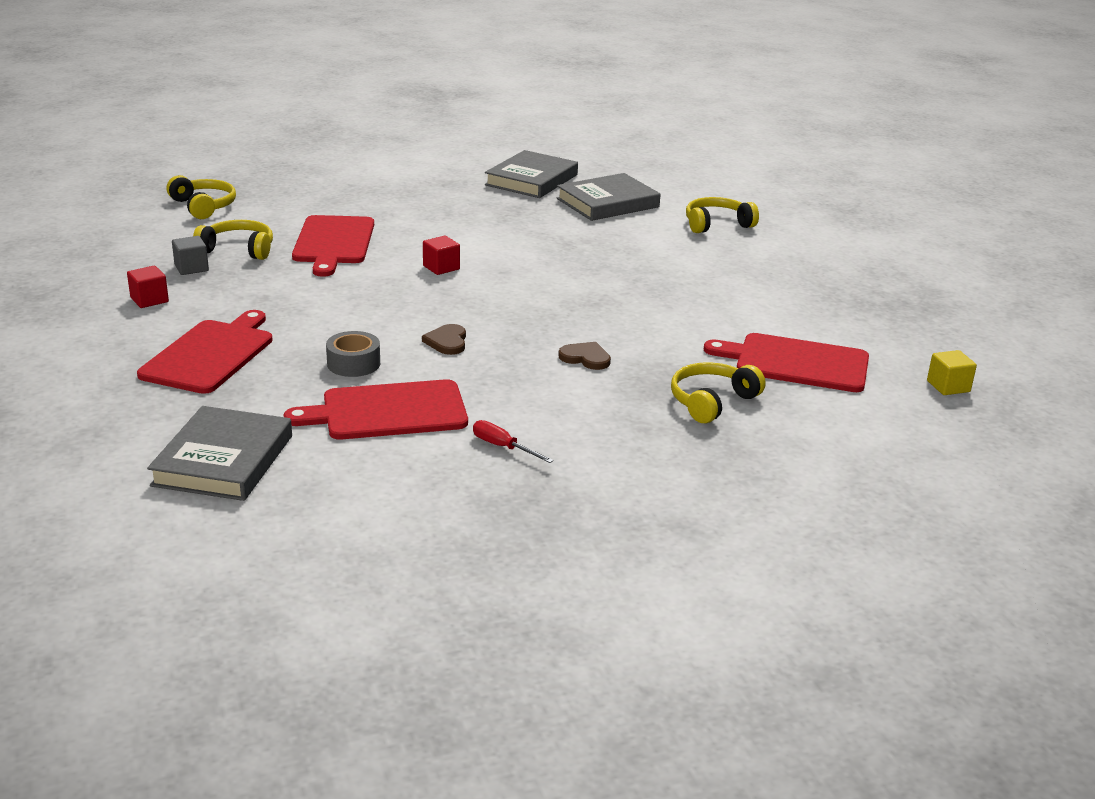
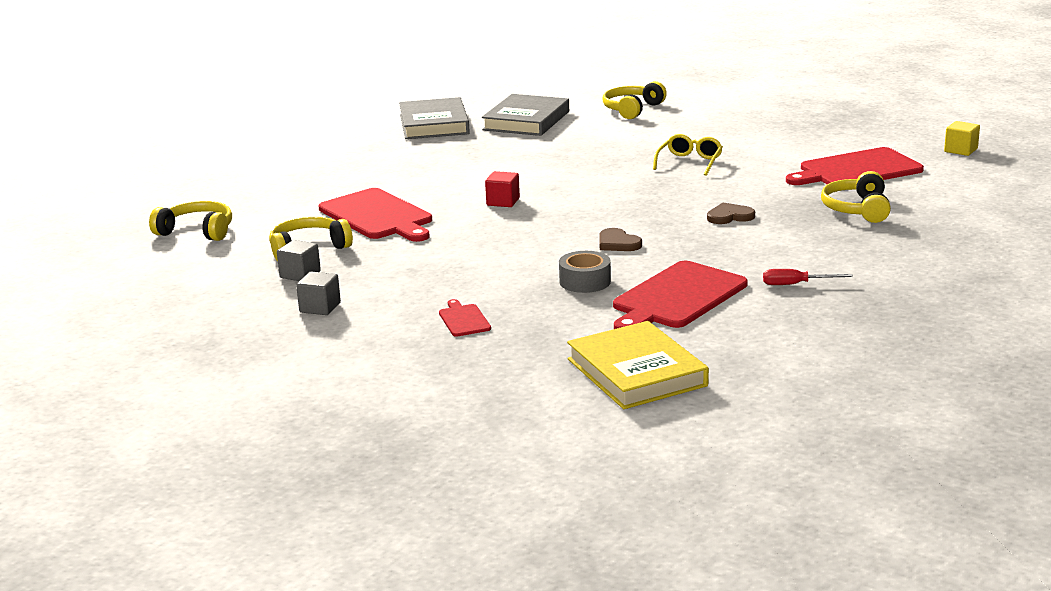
camera: 35 degrees left, 5 degrees down
(149, 300) = (320, 307): red cube -> grey cube
(210, 354) = (463, 319): red cutting board -> red cutting board, size x0.46
(223, 460) = (636, 372): grey book -> yellow book
(660, 293) = (689, 162): none -> yellow glasses

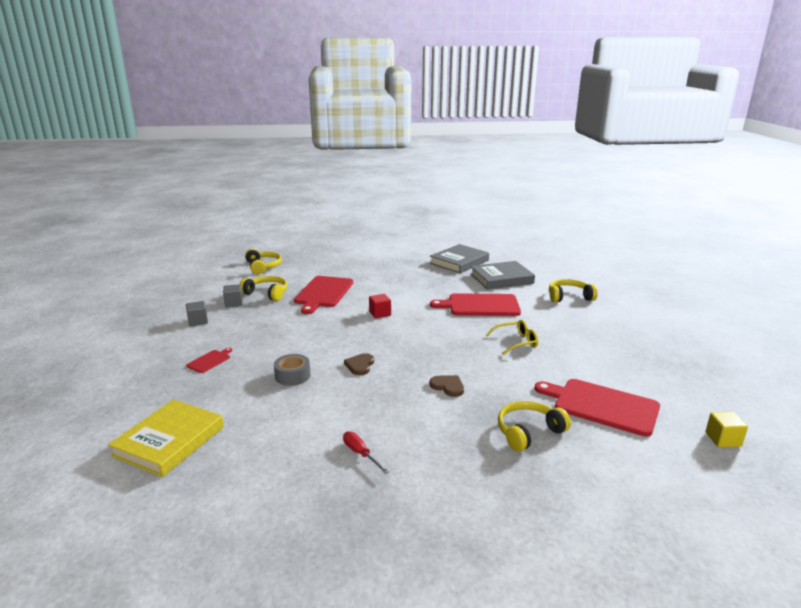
camera: 50 degrees right, 0 degrees up
(677, 297) = (296, 415): red cutting board -> red cutting board (480, 305)

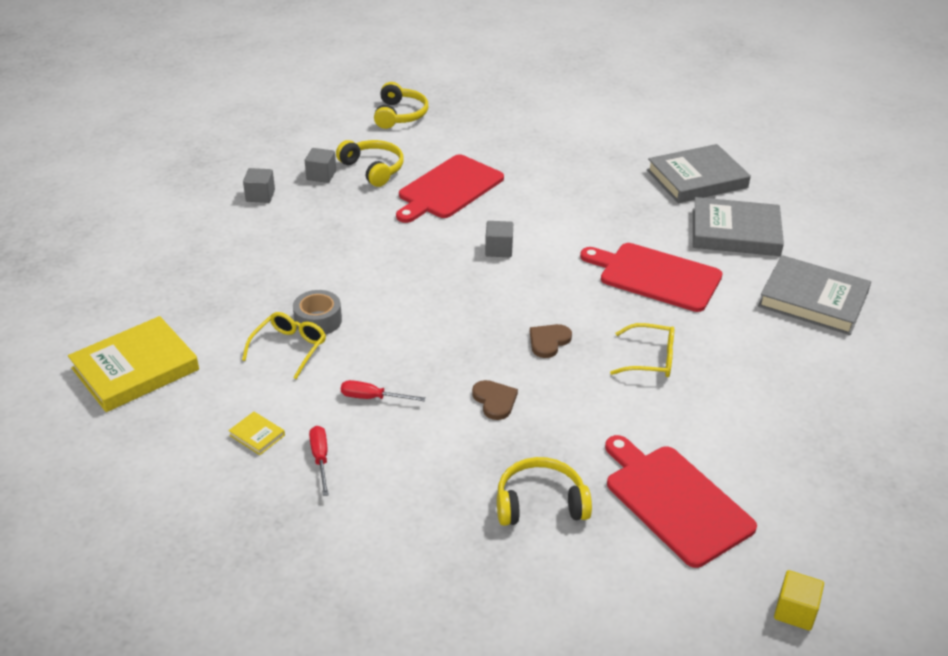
camera: 25 degrees right, 15 degrees up
(210, 361) = (238, 266): red cutting board -> none
(284, 396) = (289, 348): none -> yellow glasses
(301, 454) = (257, 435): none -> yellow book
(360, 365) = (409, 330): brown heart -> brown heart (548, 341)
(367, 407) = (372, 398): none -> red screwdriver
(380, 313) = (498, 249): red cube -> grey cube
(569, 297) = (813, 300): yellow headphones -> grey book

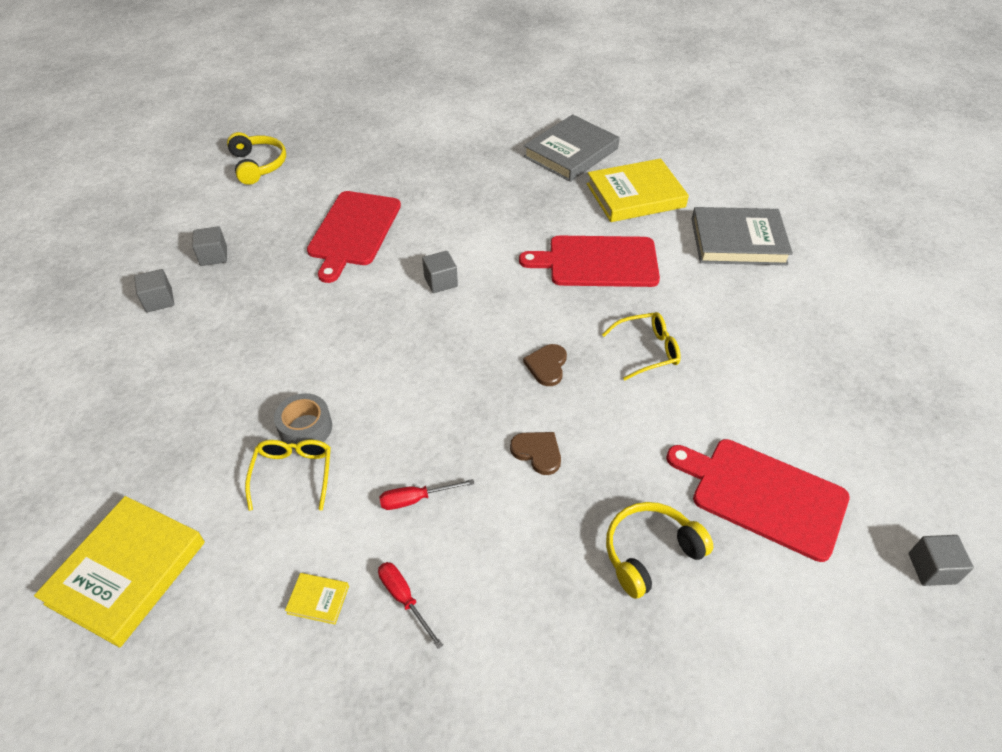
camera: 25 degrees left, 10 degrees up
(373, 169) = (264, 232): yellow headphones -> none
(735, 232) = (635, 195): grey book -> yellow book
(795, 611) = (932, 568): yellow cube -> grey cube

